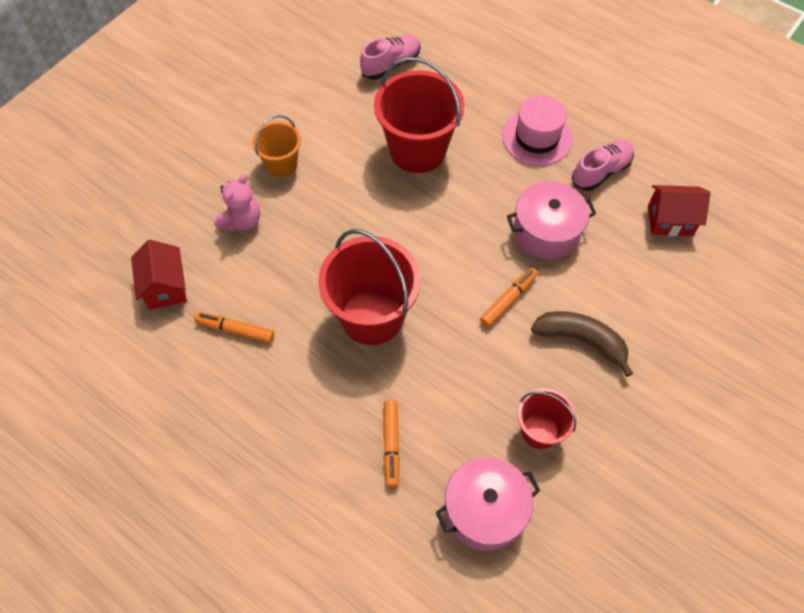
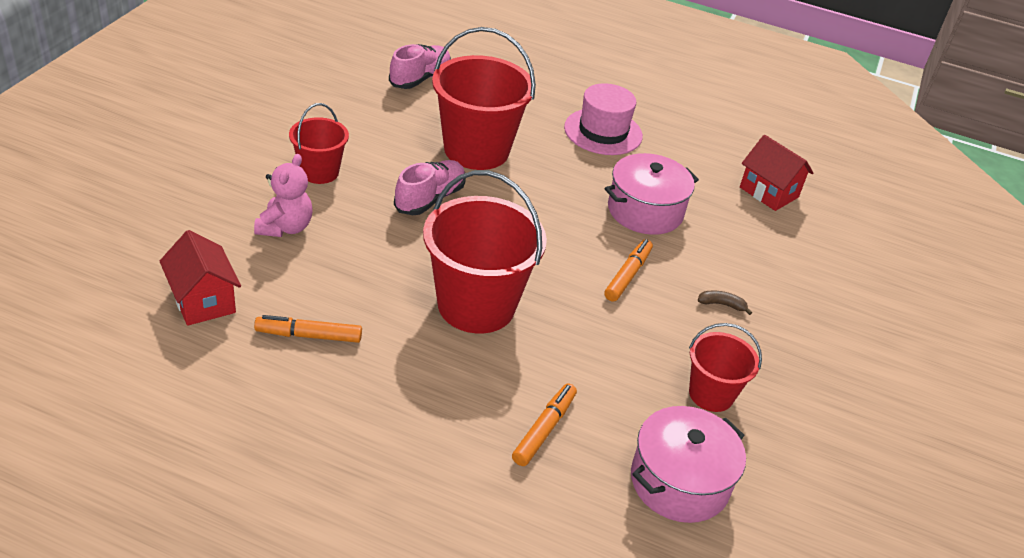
camera: 20 degrees left, 20 degrees down
(281, 164) = (319, 172): orange bucket -> red bucket
(391, 444) = (544, 429): orange marker -> orange marker turned 135 degrees counterclockwise
(581, 340) = (721, 304): brown banana -> brown banana, size x0.44
(601, 172) = (682, 156): pink shoe -> pink shoe (430, 199)
(670, 220) = (769, 192): red house -> red house turned 60 degrees clockwise

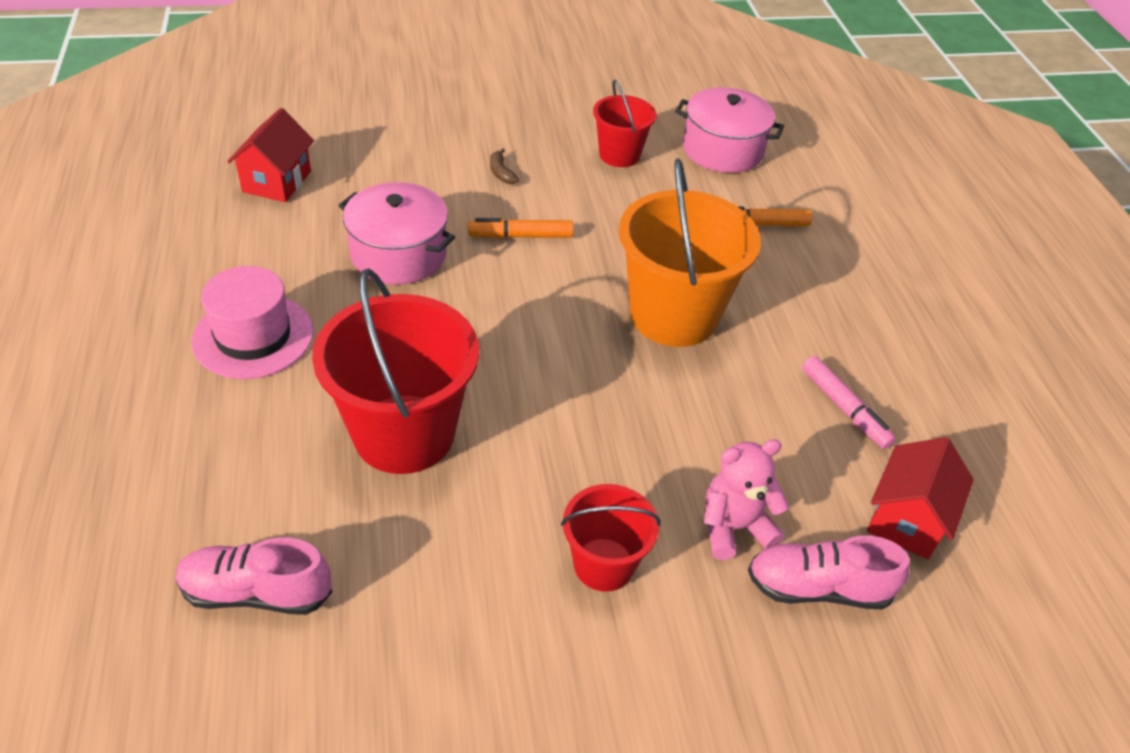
camera: 120 degrees left, 5 degrees up
(309, 336) = (844, 408): orange marker -> pink marker
(430, 199) = (548, 427): pink shoe -> pink shoe (818, 588)
(476, 305) = (673, 315): red bucket -> orange bucket

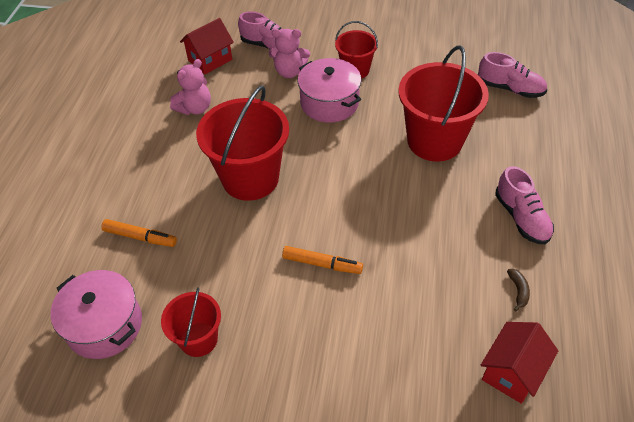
camera: 155 degrees left, 5 degrees up
(253, 336) = (521, 218): pink hat -> pink shoe
(398, 254) = (417, 265): pink pot -> pink pot (329, 103)
(501, 173) = (312, 339): brown banana -> brown banana (518, 291)
(673, 315) = (250, 178): orange bucket -> red bucket
(844, 408) = (195, 108): pink marker -> pink teddy bear

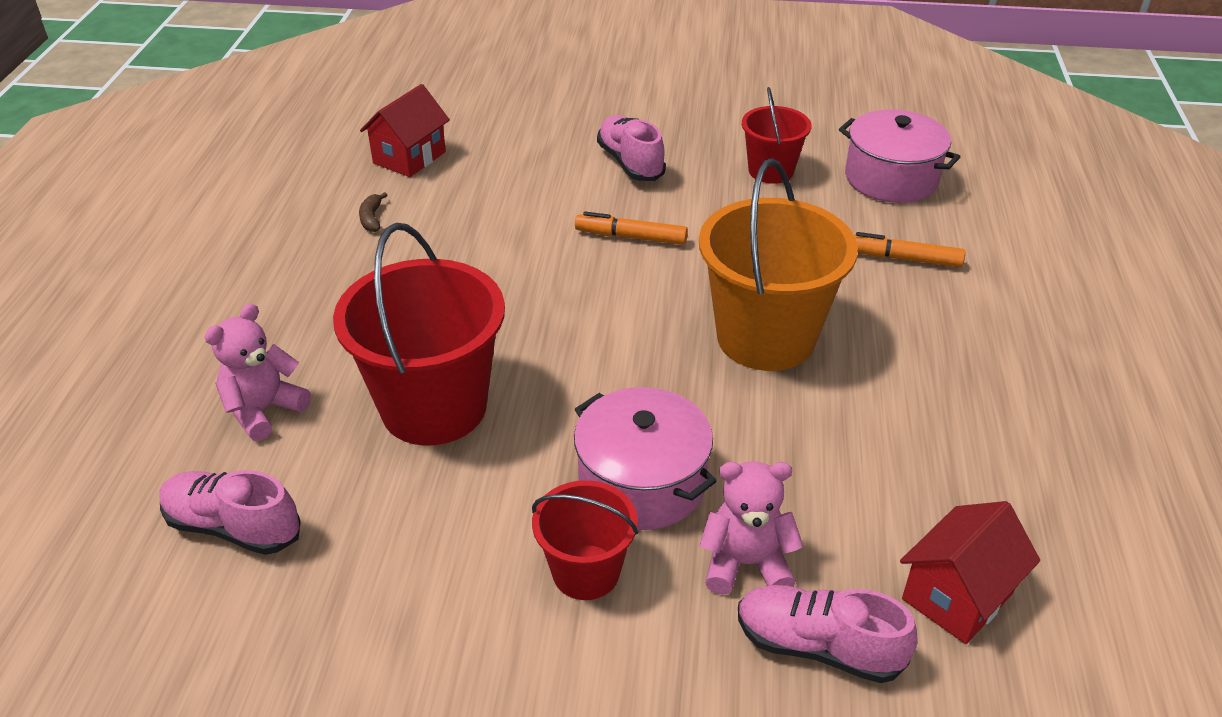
camera: 175 degrees right, 10 degrees down
(195, 108) = (927, 464): pink teddy bear -> pink teddy bear (264, 410)
(250, 178) = (765, 337): red bucket -> orange bucket
(521, 218) = (328, 294): pink shoe -> pink shoe (630, 163)

